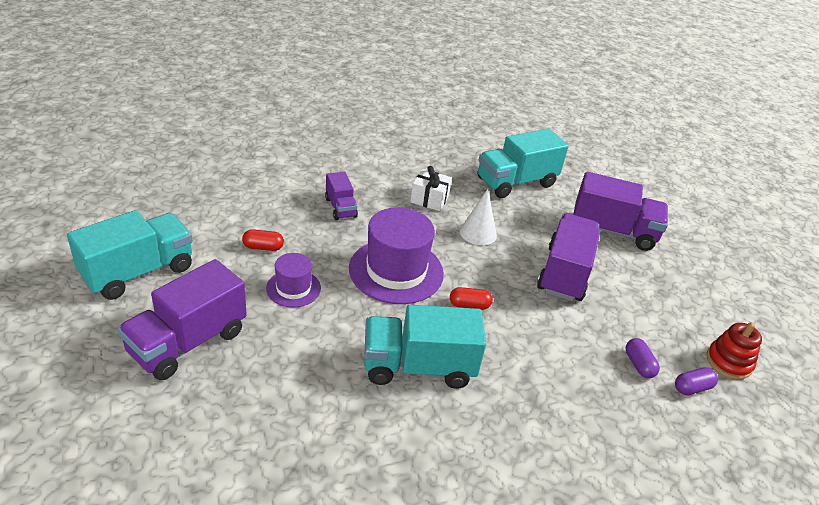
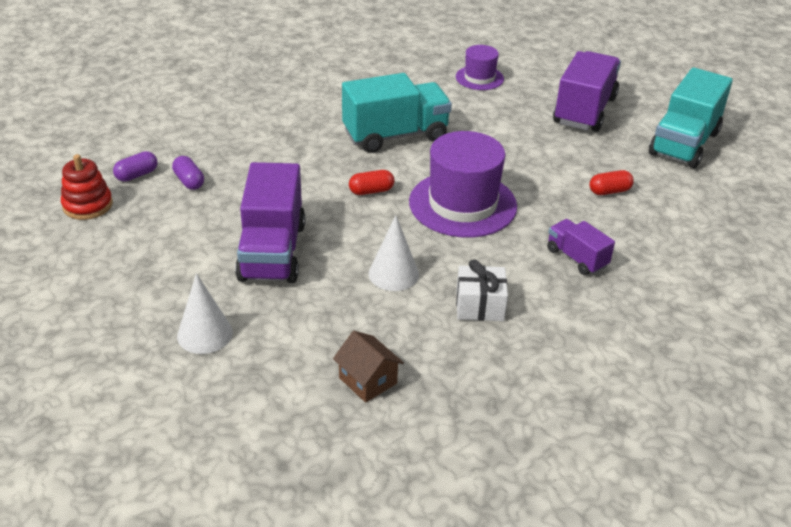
camera: 165 degrees right, 0 degrees up
(293, 288) = (545, 164): purple hat -> purple hat (479, 78)
(516, 182) = (368, 380): turquoise truck -> brown house
(613, 231) = (205, 334): purple truck -> white cone

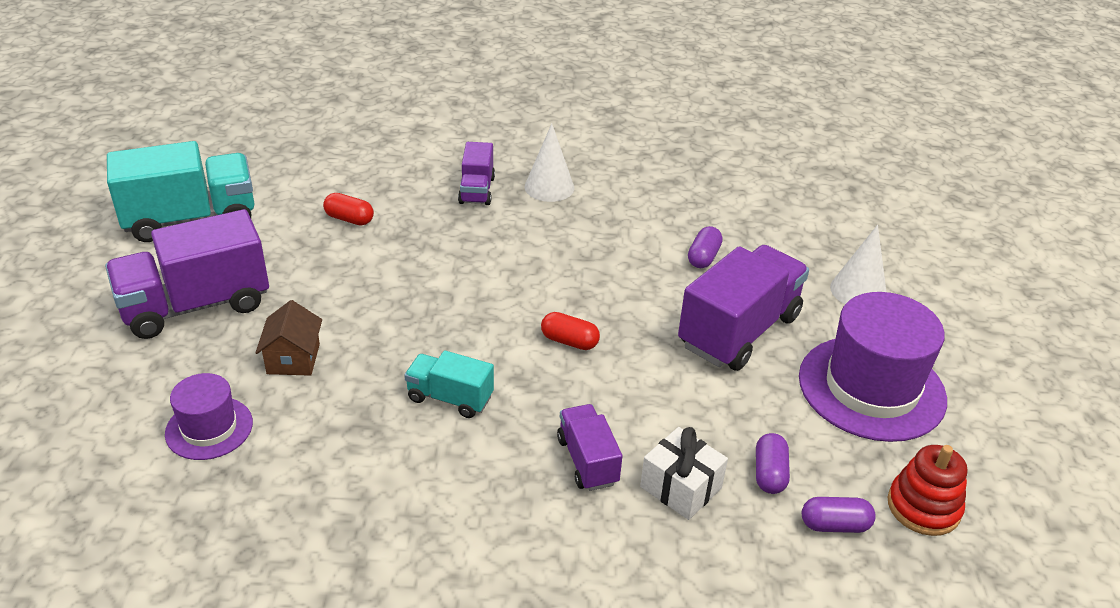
camera: 140 degrees left, 0 degrees up
(292, 143) = (587, 461): none -> purple truck
(350, 296) = (703, 257): none -> purple capsule
(368, 380) = (749, 200): brown house -> brown house (293, 359)
(393, 274) = (645, 255): white cone -> white cone (549, 187)
(395, 135) = (450, 398): turquoise truck -> turquoise truck, size x0.54
(462, 204) = (498, 279): purple hat -> purple hat (871, 388)
(479, 306) = (605, 200): white gift -> white gift (681, 487)

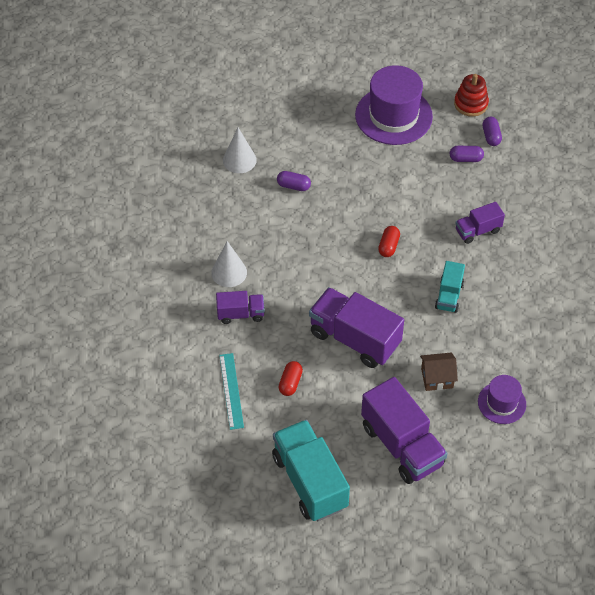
camera: 95 degrees left, 15 degrees up
(358, 173) = (231, 391): none -> turquoise ruler
(681, 487) = (484, 193): white gift -> none
(739, 331) = (360, 169): purple truck -> purple truck (354, 339)
(858, 291) = (311, 115): white cone -> white cone (239, 160)

